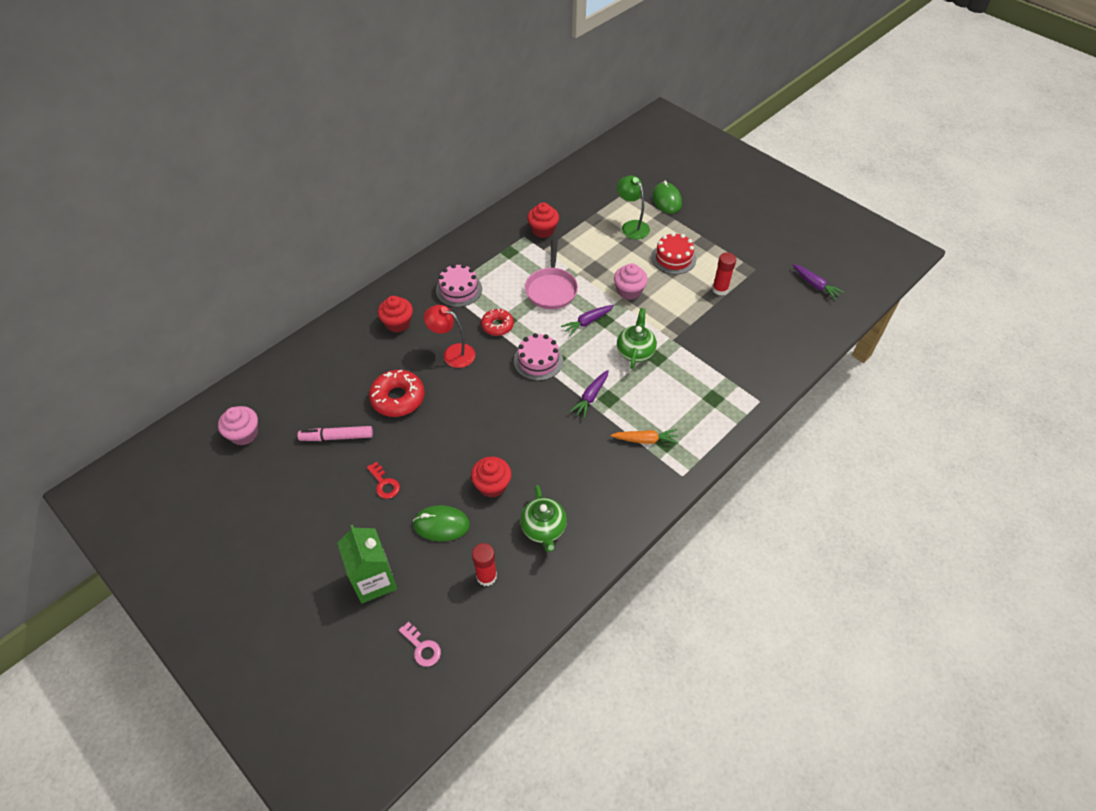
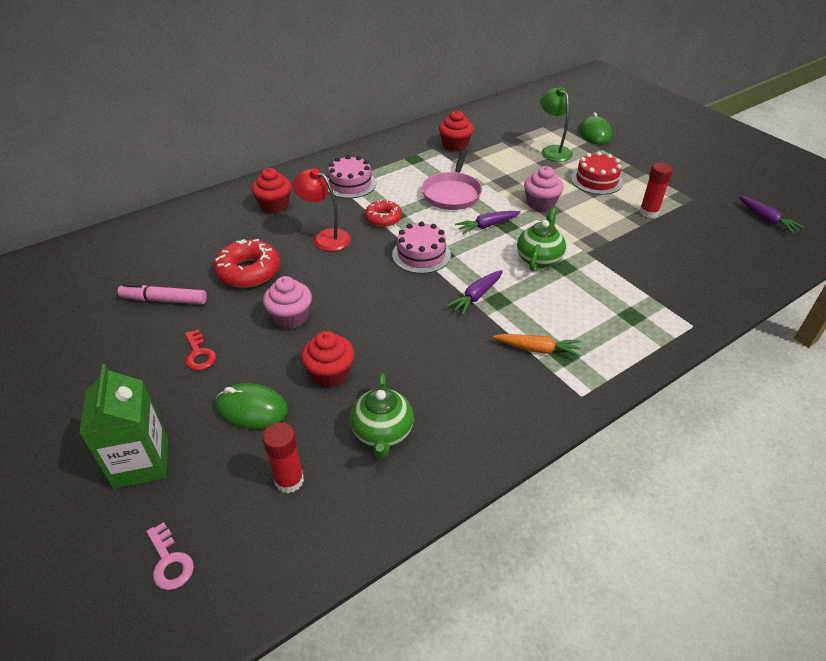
camera: 10 degrees right, 10 degrees down
(244, 434) = (64, 284): pink cupcake -> pink cupcake (290, 317)

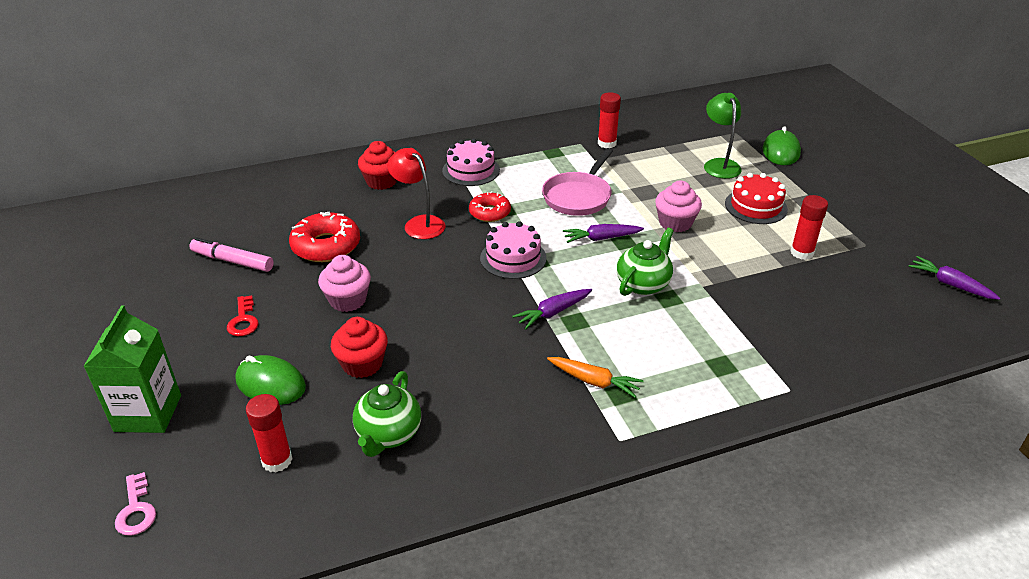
camera: 15 degrees right, 5 degrees down
(455, 145) = (607, 143): red cupcake -> red glue stick
(766, 219) = (950, 284): purple carrot -> purple carrot turned 150 degrees clockwise

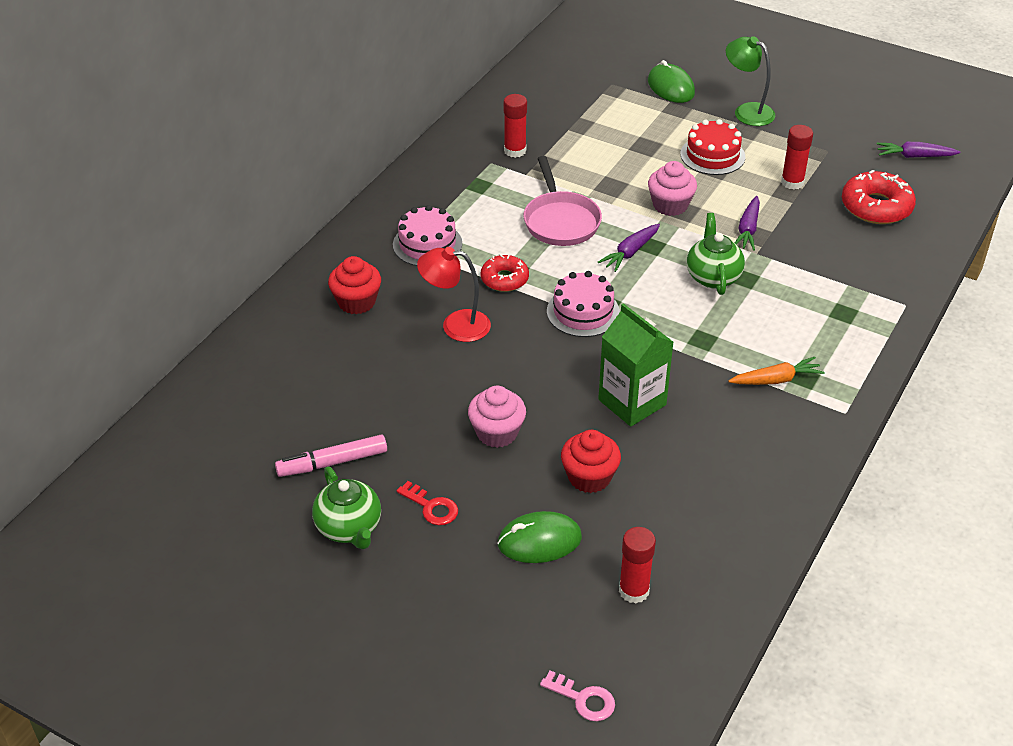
camera: 40 degrees left, 5 degrees up
(148, 413) = (474, 631): green carton -> green carton (632, 402)
(326, 246) = (401, 396): red donut -> red donut (876, 207)
(388, 434) = (687, 515): green teapot -> green teapot (349, 528)
(553, 313) = (677, 342): purple carrot -> purple carrot (748, 230)
(719, 164) = (637, 126): green lamp -> green lamp (747, 111)

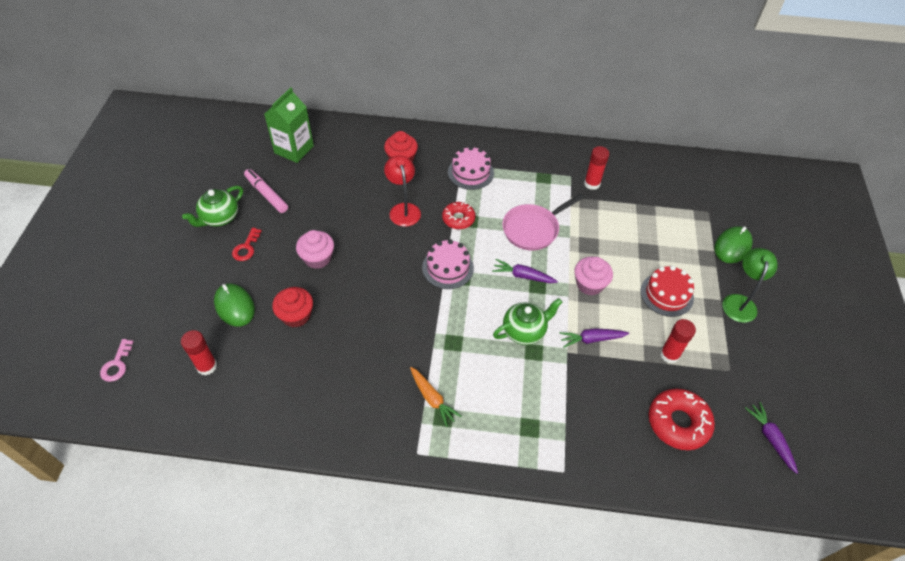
camera: 65 degrees right, 10 degrees up
(632, 402) = (372, 319): green carton -> green carton (294, 149)

